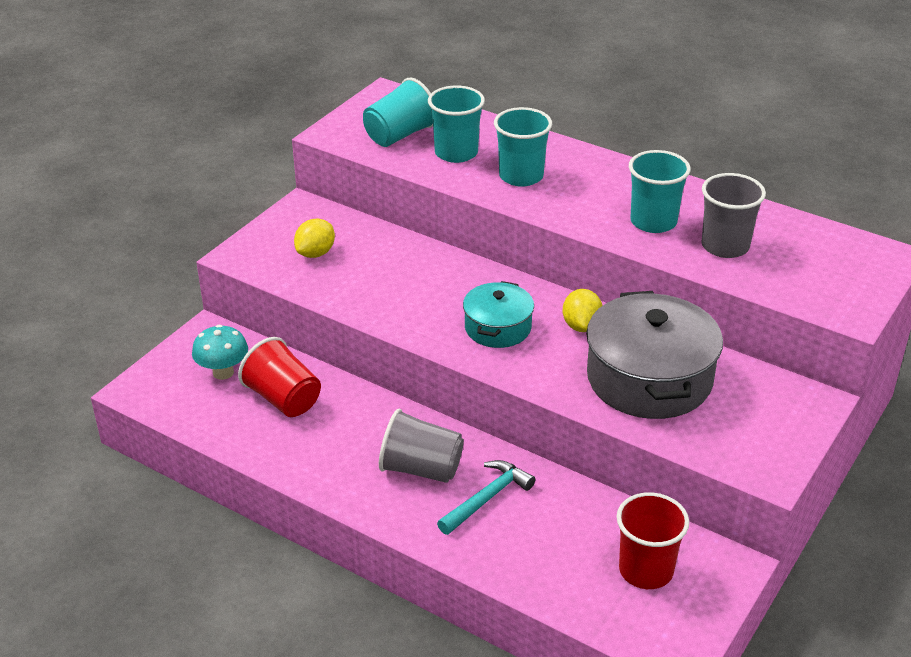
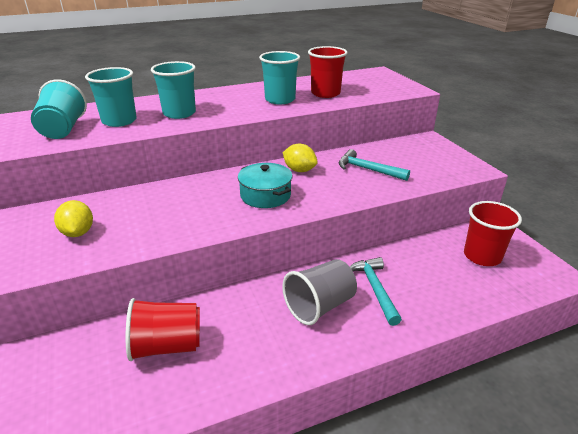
camera: 55 degrees left, 5 degrees down
(223, 372) = (87, 370): turquoise mushroom -> none
(649, 378) = (368, 170): grey pot -> turquoise hammer
(725, 246) = (325, 93): grey cup -> red cup

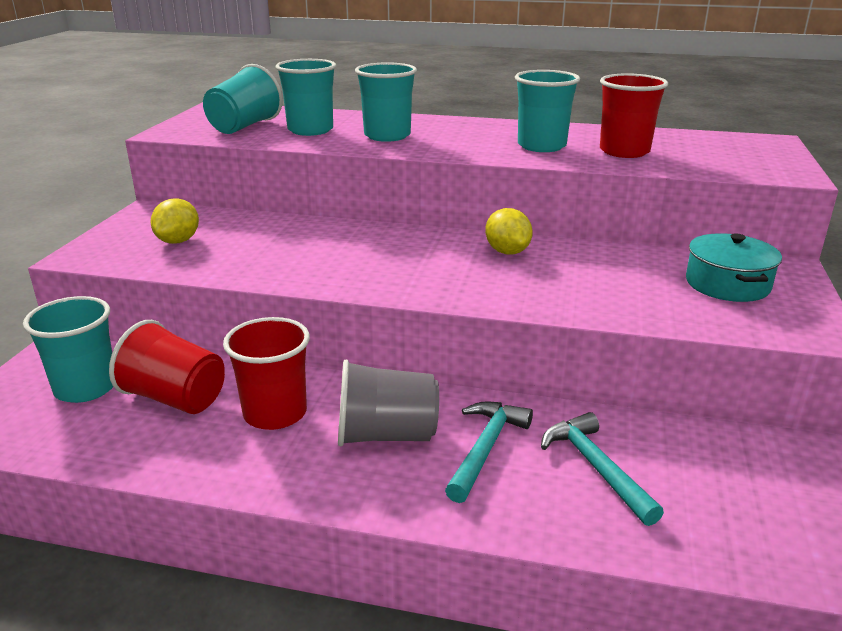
camera: 35 degrees right, 5 degrees down
(88, 371) = (86, 388): none -> turquoise cup
(265, 195) = (420, 266): turquoise pot -> turquoise pot (727, 284)
(368, 170) = (613, 279): turquoise hammer -> turquoise hammer (596, 468)
(482, 256) = (727, 482): red cup -> red cup (275, 413)

